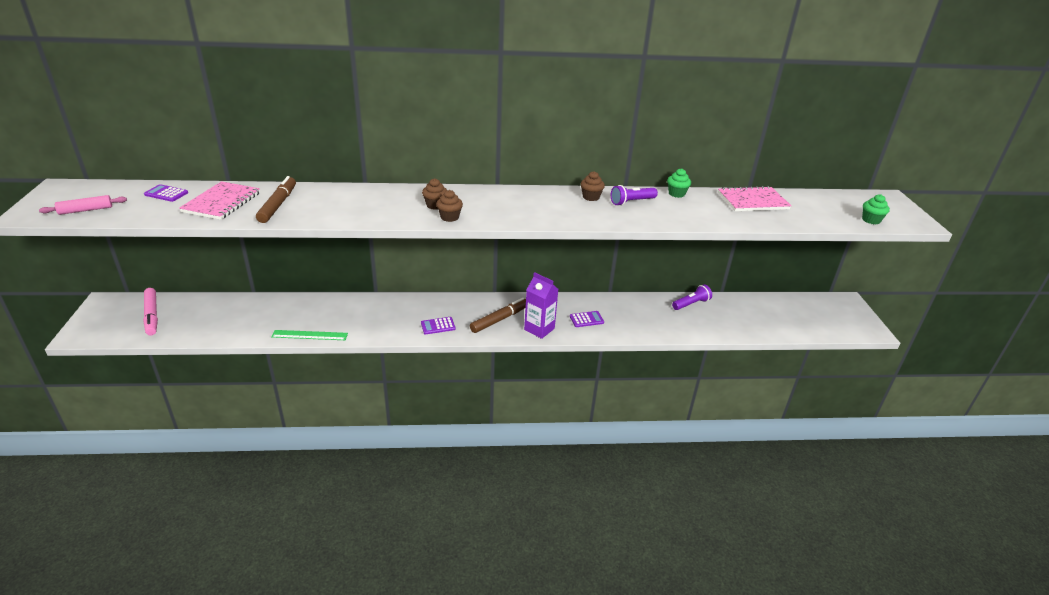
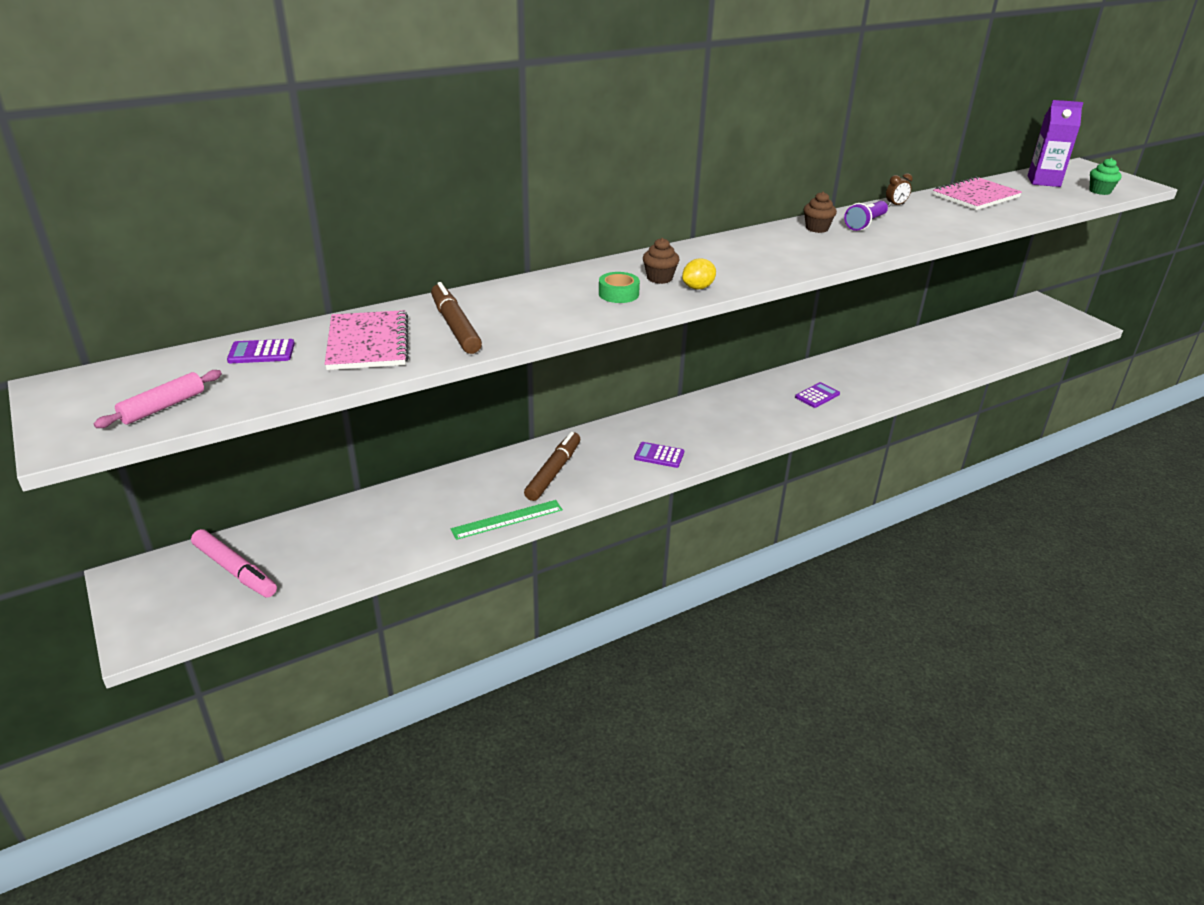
camera: 25 degrees left, 0 degrees up
(396, 209) = (618, 294): none -> green tape
(438, 326) = (659, 455): purple calculator -> purple calculator turned 60 degrees clockwise
(449, 217) = (698, 288): brown cupcake -> yellow lemon
(500, 319) = (723, 425): brown marker -> brown marker (553, 472)
(539, 329) = (779, 422): purple carton -> purple carton (1043, 181)
(676, 194) = (895, 205): green cupcake -> brown clock
(691, 304) = (903, 347): purple flashlight -> none

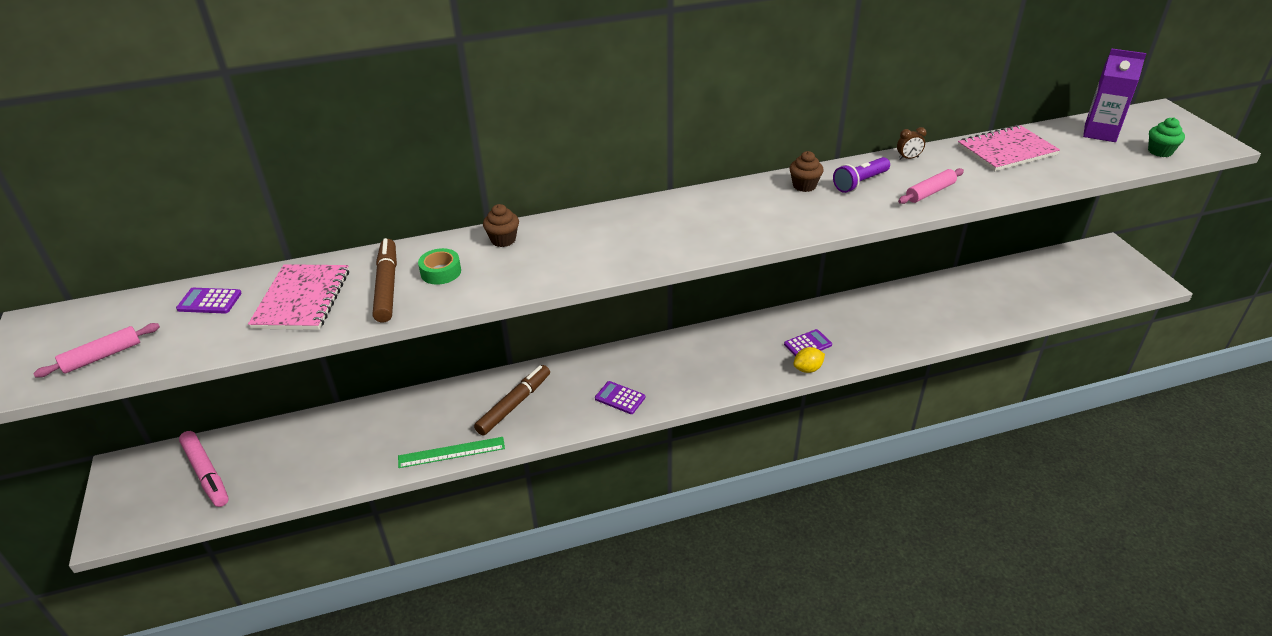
camera: 15 degrees right, 5 degrees up
(618, 294) = (557, 259): green tape -> green tape (441, 272)
(659, 278) = (607, 241): brown cupcake -> brown cupcake (503, 240)
(698, 288) = (638, 257): yellow lemon -> yellow lemon (807, 369)
(931, 227) = (930, 192): none -> pink rolling pin

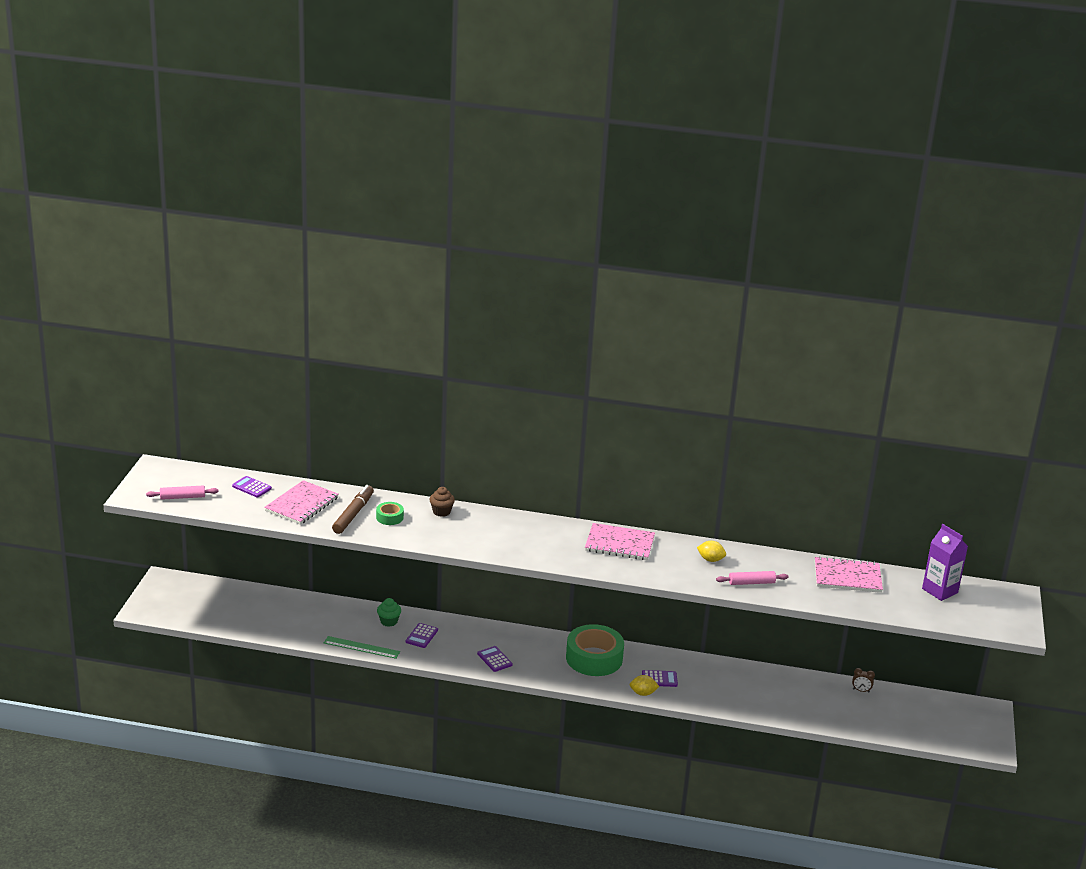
camera: 25 degrees right, 10 degrees down
(206, 473) = (210, 601): pink marker -> none
(514, 404) = (421, 636): brown marker -> purple calculator
(723, 349) = (594, 658): none -> green tape
(748, 201) = (619, 544): none -> pink notebook
(804, 186) = (669, 548): brown cupcake -> none
(860, 183) = (710, 559): purple flashlight -> yellow lemon
(908, 158) = (767, 556): brown clock -> brown clock (861, 690)
(1160, 151) = (965, 619): green cupcake -> green cupcake (389, 621)

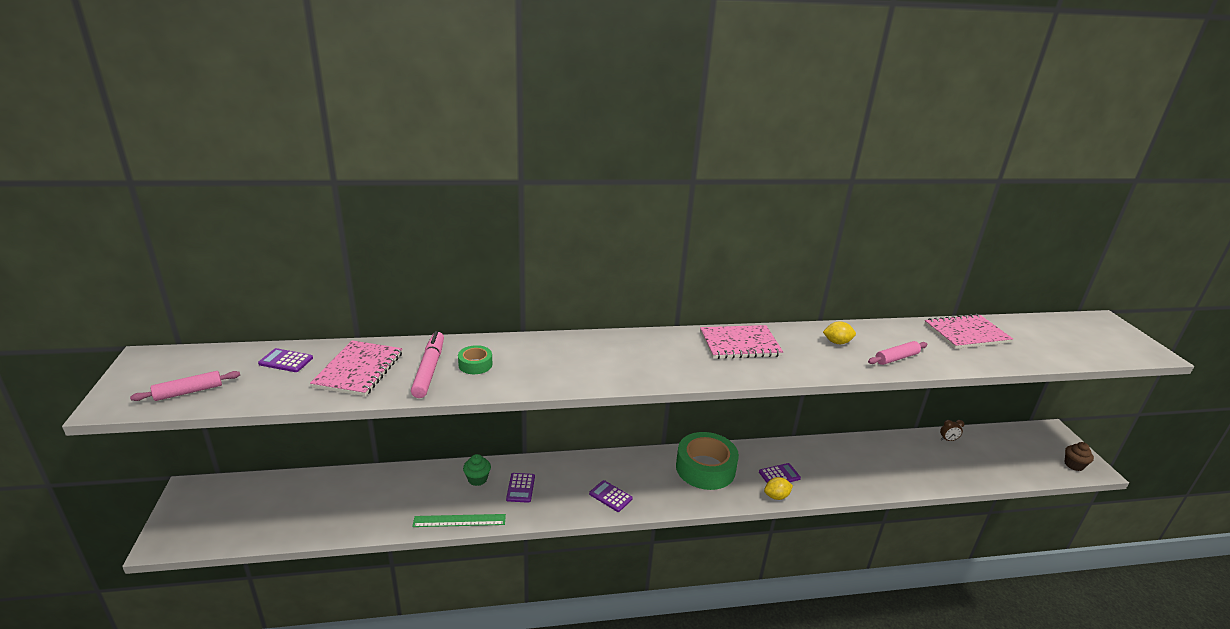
camera: 20 degrees left, 0 degrees up
(353, 514) = (429, 369): brown marker -> pink marker
(441, 512) = (532, 346): brown cupcake -> brown cupcake (1073, 465)
(940, 591) = (1049, 330): purple carton -> none

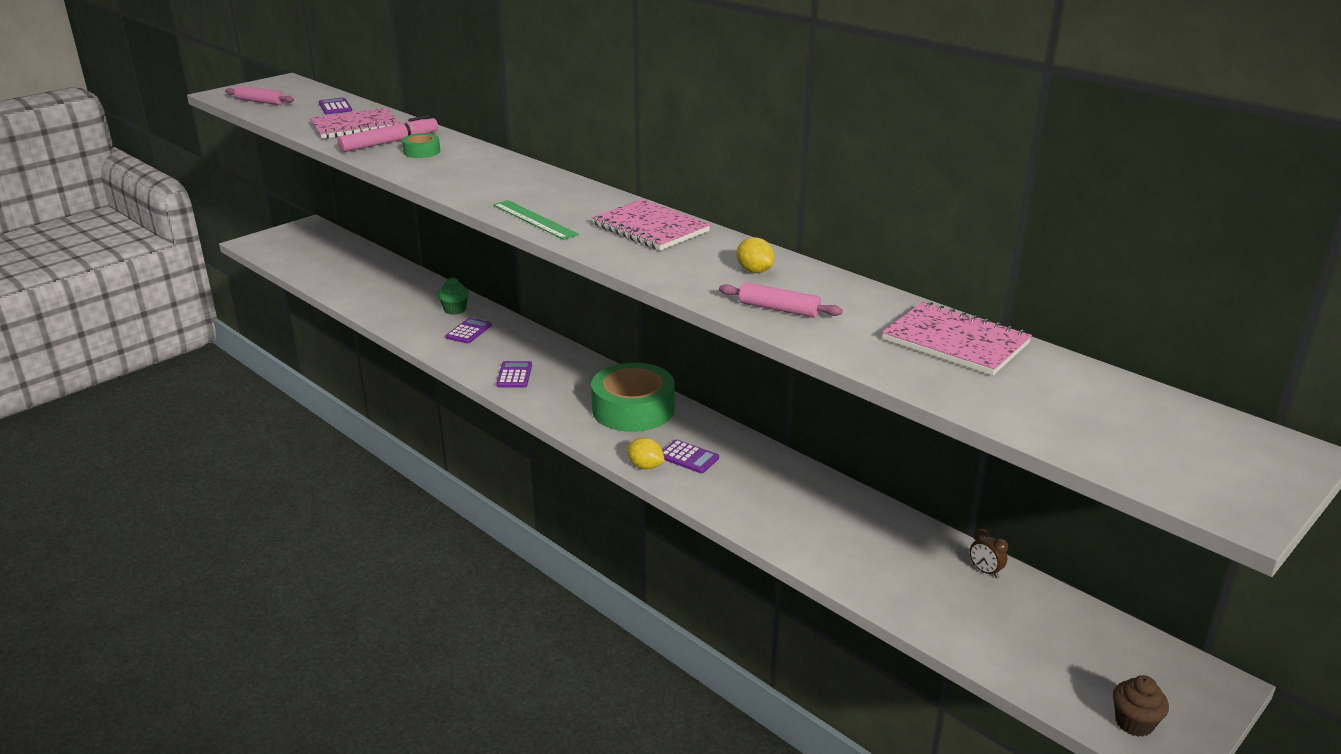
camera: 55 degrees right, 0 degrees up
(459, 520) = (393, 324): green ruler -> green ruler (534, 220)
(520, 488) = (469, 331): purple calculator -> purple calculator turned 150 degrees clockwise

